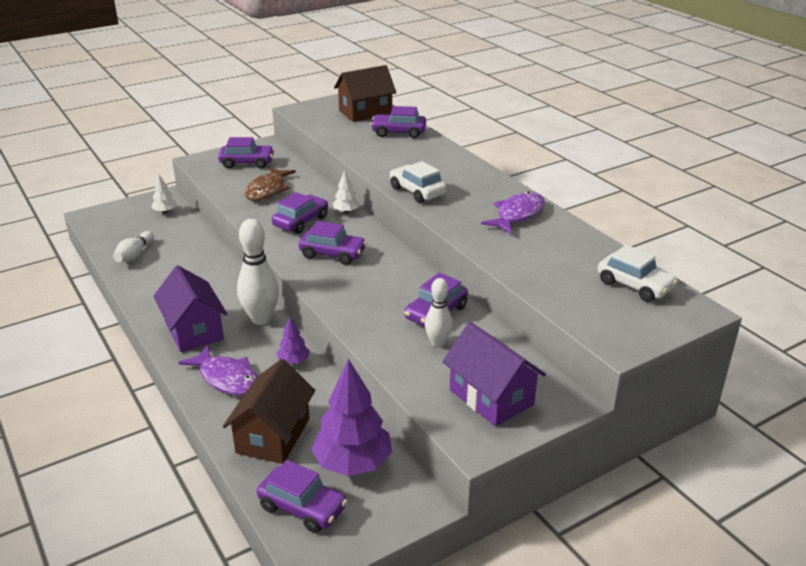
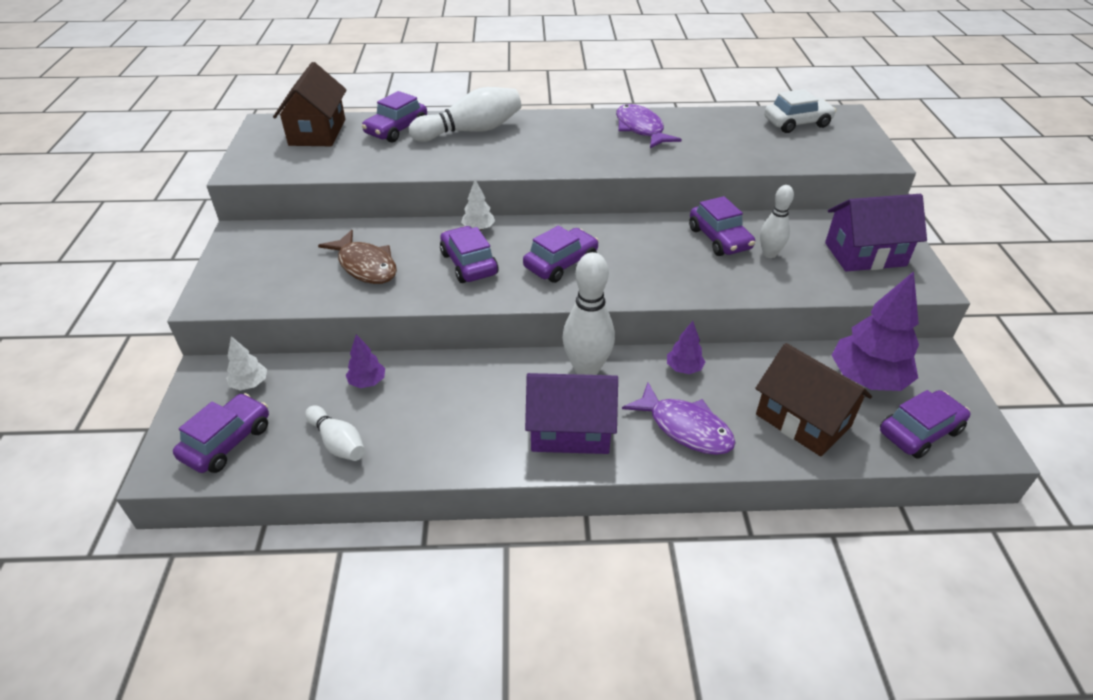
camera: 60 degrees left, 10 degrees up
(191, 245) = (367, 382): none -> purple tree
(227, 378) = (685, 428): purple fish -> purple fish turned 60 degrees clockwise
(247, 163) = (272, 261): purple car -> purple car (227, 442)
(417, 191) = (544, 160): white car -> none
(428, 155) = (471, 131): none -> white bowling pin

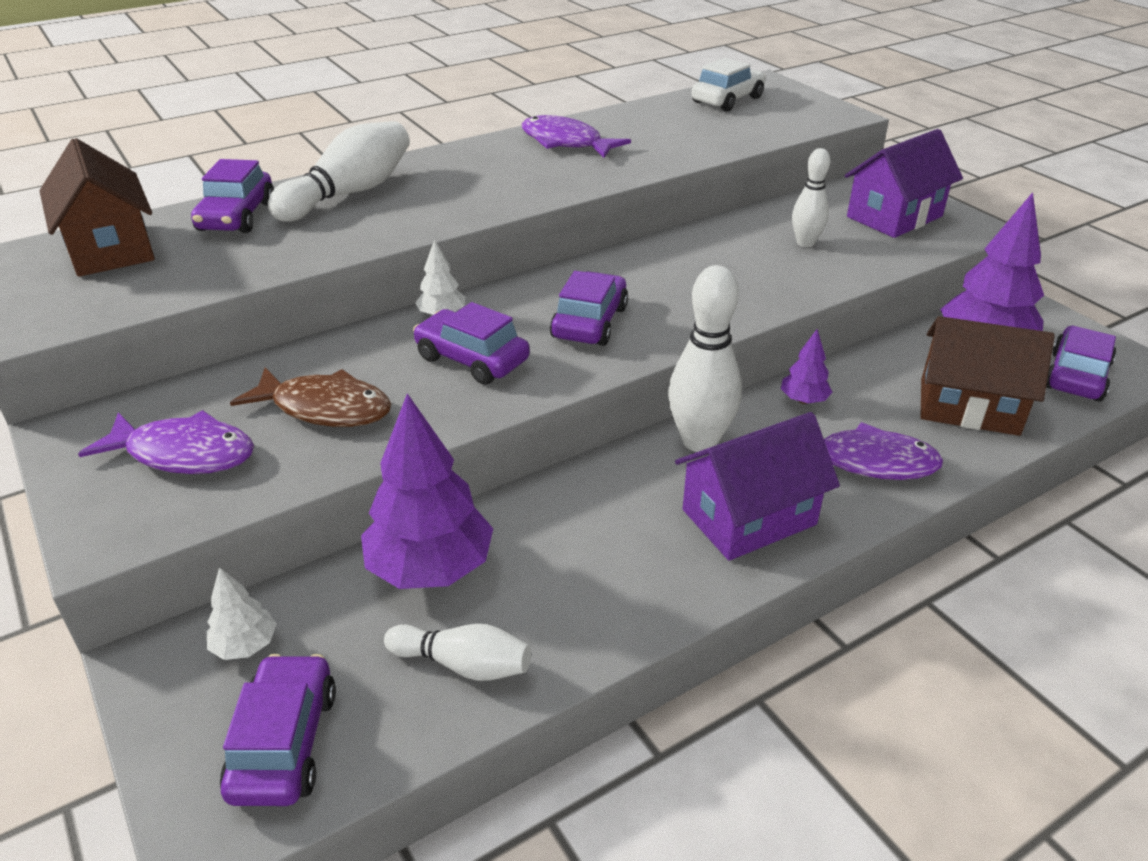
camera: 30 degrees left, 5 degrees down
(278, 266) = (184, 453): none -> purple fish
(367, 382) = (431, 568): purple tree -> purple tree, size x2.08
(719, 239) = (739, 243): purple car -> none

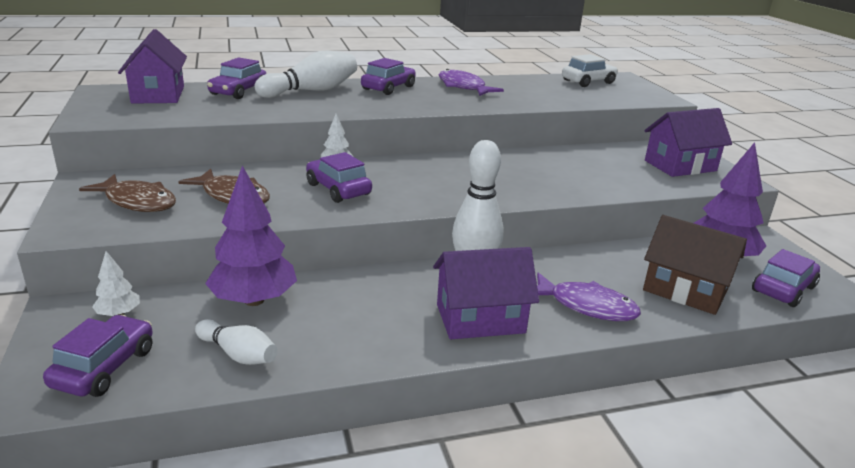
camera: 15 degrees right, 10 degrees down
(110, 249) = (158, 94): brown house -> purple house
(184, 453) = (137, 202): purple fish -> brown fish
(589, 322) = (426, 184): purple car -> purple car (388, 88)
(803, 400) = (562, 263): purple tree -> none
(805, 243) = (604, 169): white bowling pin -> none

